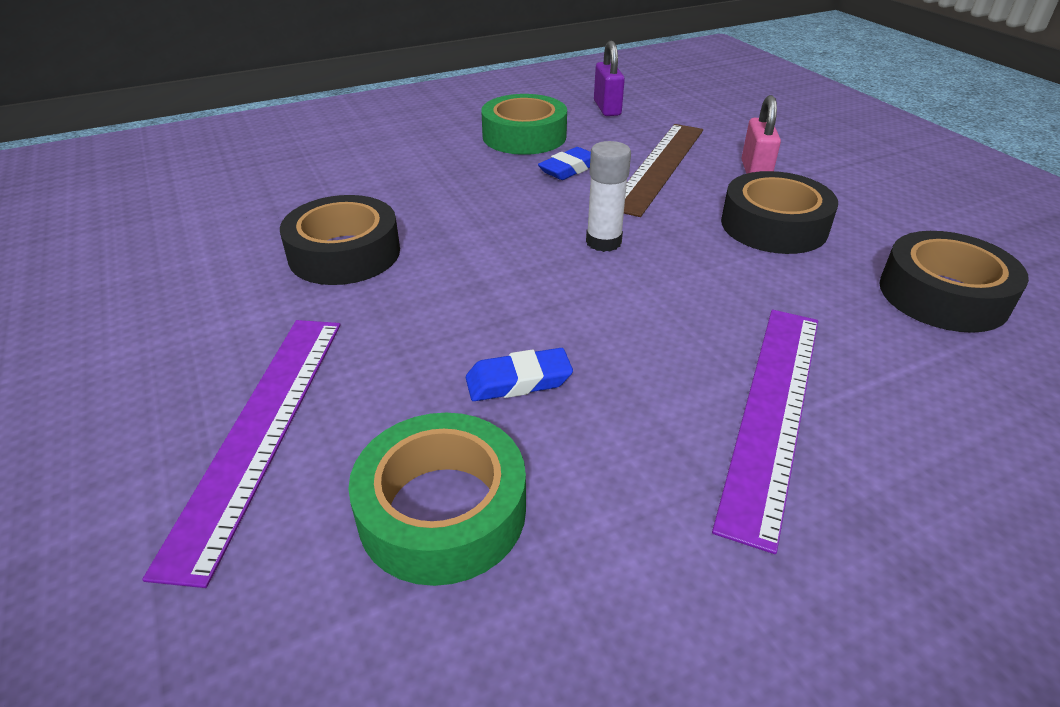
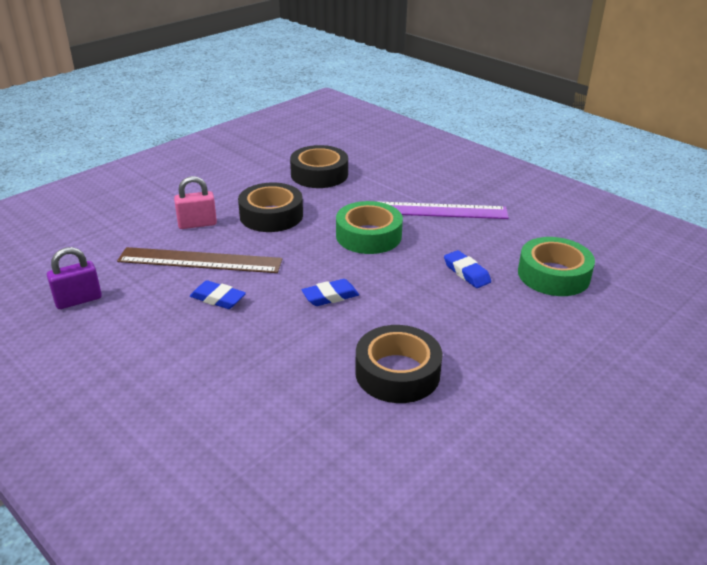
camera: 110 degrees left, 5 degrees down
(260, 430) = (564, 340): purple ruler -> none
(524, 136) = (156, 335): green tape -> green tape (368, 236)
(530, 237) = (330, 296): none -> blue eraser
(603, 242) = (321, 268): white glue stick -> none

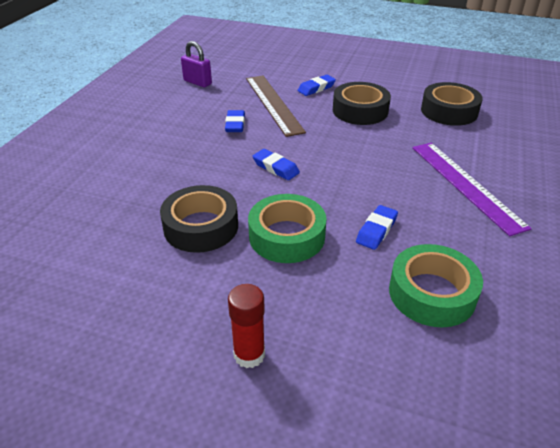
camera: 65 degrees right, 5 degrees up
(197, 224) = (316, 88): pink padlock -> blue eraser
(368, 236) = (380, 161): green tape -> green tape (287, 236)
(587, 387) = (249, 355): none -> red glue stick

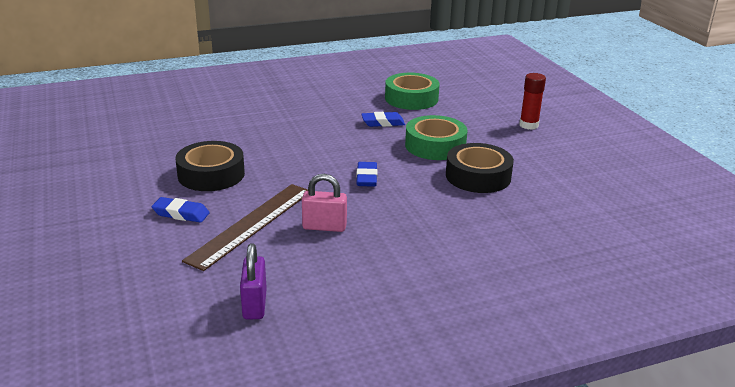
camera: 130 degrees left, 10 degrees down
(235, 124) = (324, 227): blue eraser -> pink padlock
(449, 111) = (164, 137): black tape -> none
(465, 185) = (287, 110): purple ruler -> none

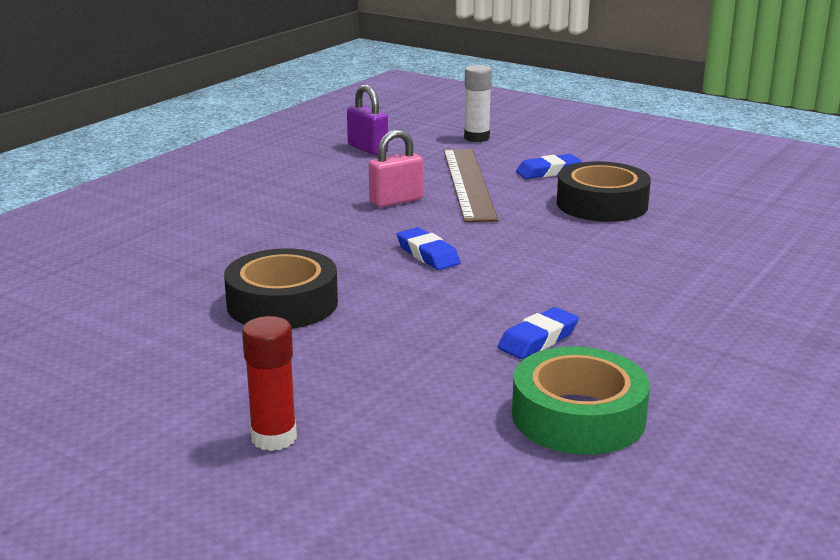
camera: 145 degrees right, 5 degrees down
(146, 279) = (476, 138): none -> white glue stick
(435, 146) = (399, 329): green tape -> none

